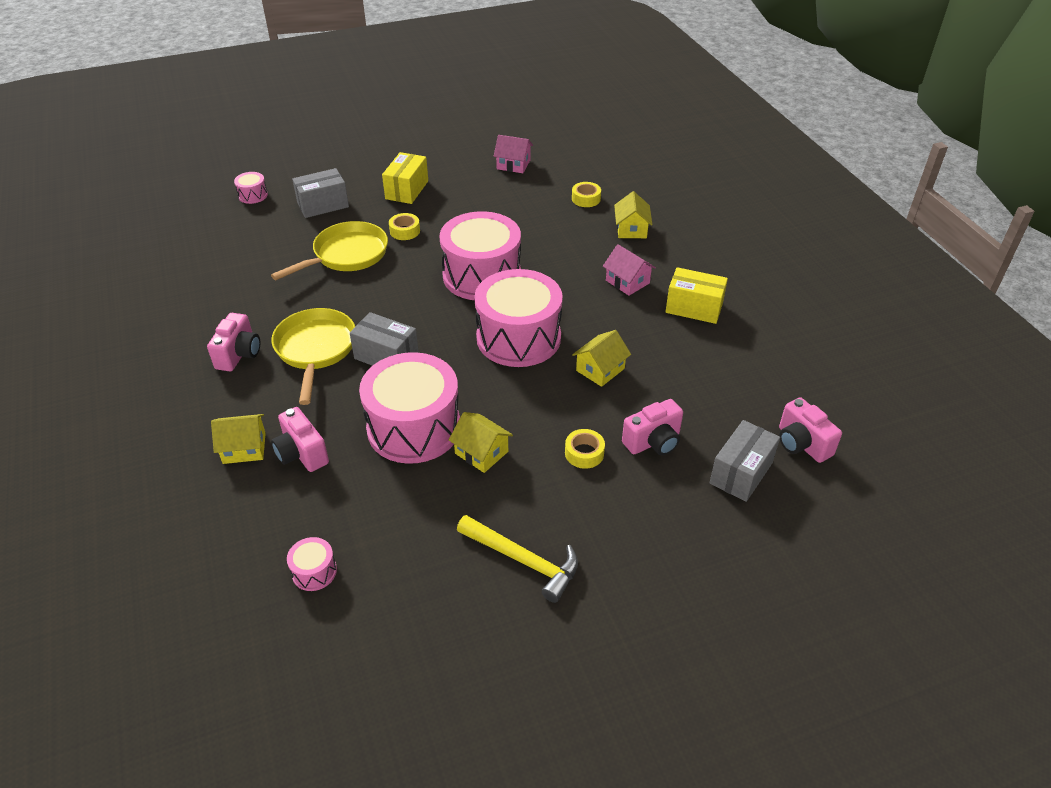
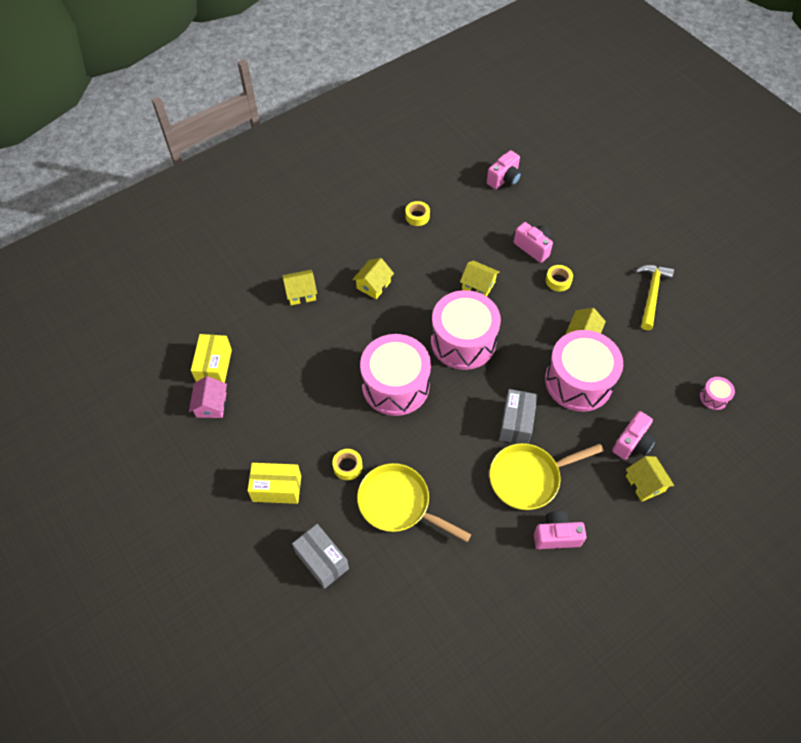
camera: 105 degrees left, 15 degrees up
(253, 195) = (320, 645): pink drum -> none
(586, 199) = (261, 333): yellow tape -> yellow tape (417, 216)
(627, 282) = (373, 285): pink house -> yellow house
(694, 308) = (392, 242): yellow box -> yellow box (214, 366)
(741, 473) = (539, 204): grey box -> none

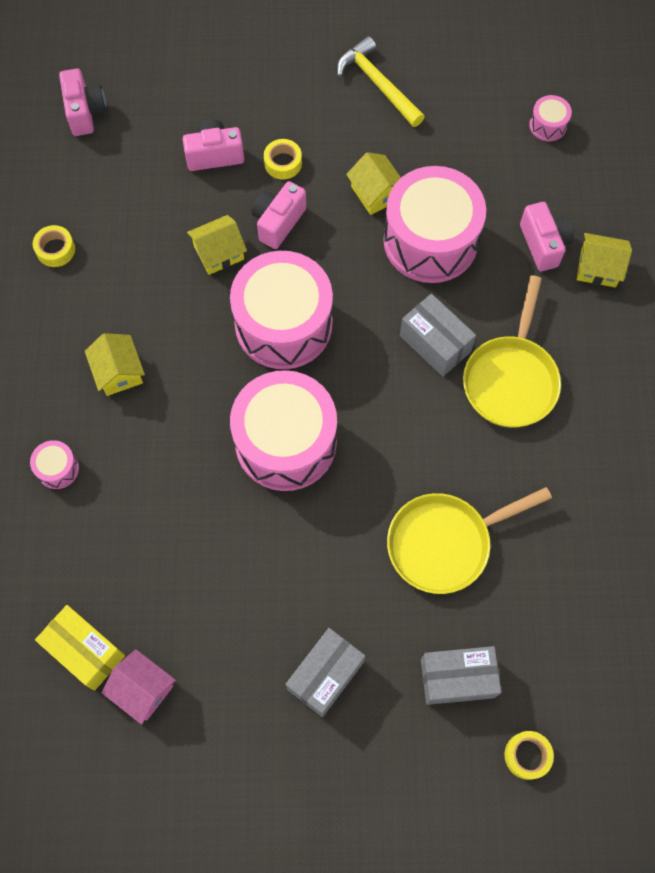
camera: 55 degrees left, 10 degrees up
(277, 488) = (325, 675): yellow box -> grey box
(301, 293) = (58, 469): yellow house -> pink drum
(347, 466) = (355, 570): yellow tape -> yellow tape (527, 755)
(556, 536) = (597, 400): pink camera -> pink camera (278, 222)

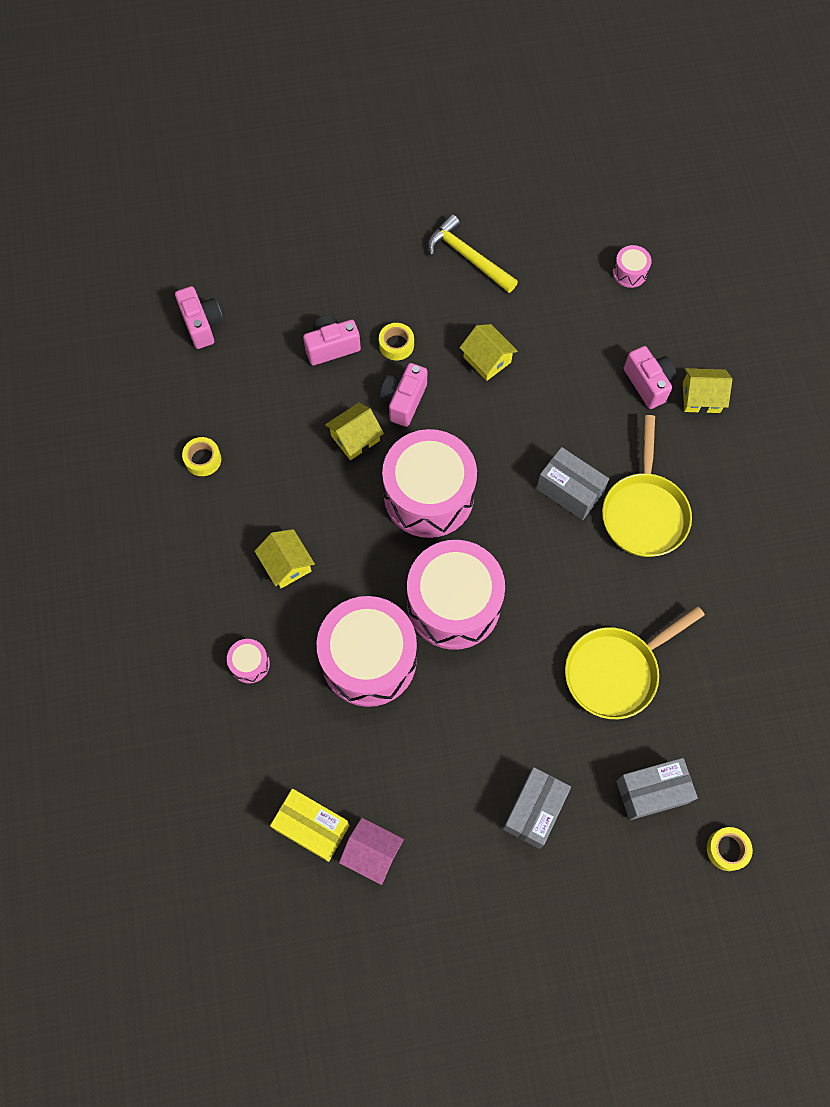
camera: 10 degrees left, 0 degrees up
(430, 240) = (546, 396): pink drum -> pink drum (369, 659)

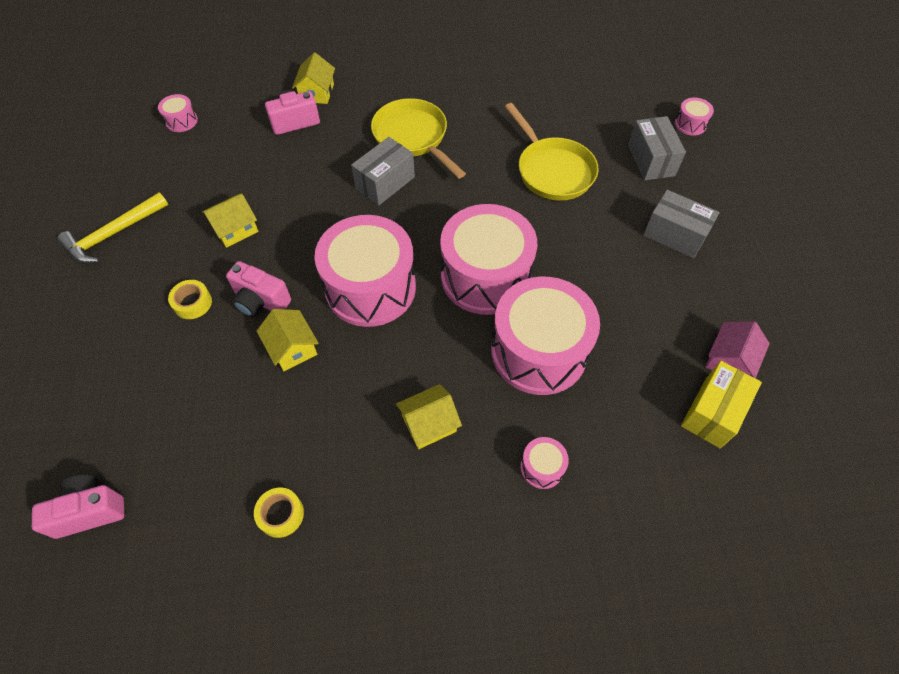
camera: 85 degrees left, 10 degrees down
(331, 347) = (174, 364): pink camera -> none
(644, 512) = (413, 138): yellow pan -> yellow pan turned 135 degrees counterclockwise
(727, 849) = (690, 124): yellow tape -> pink drum

